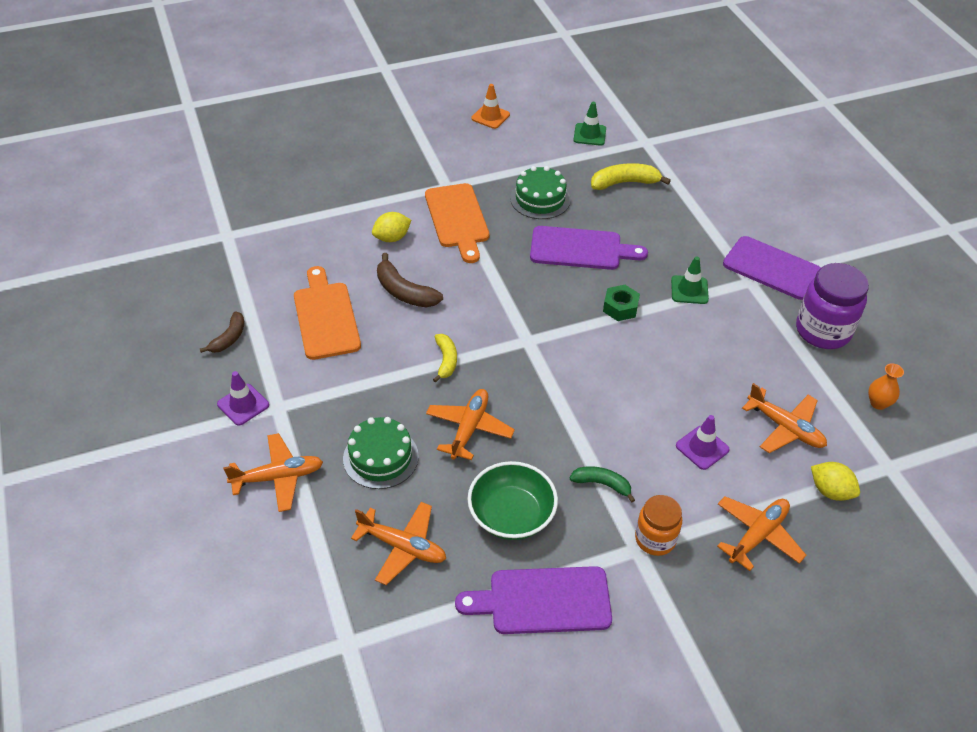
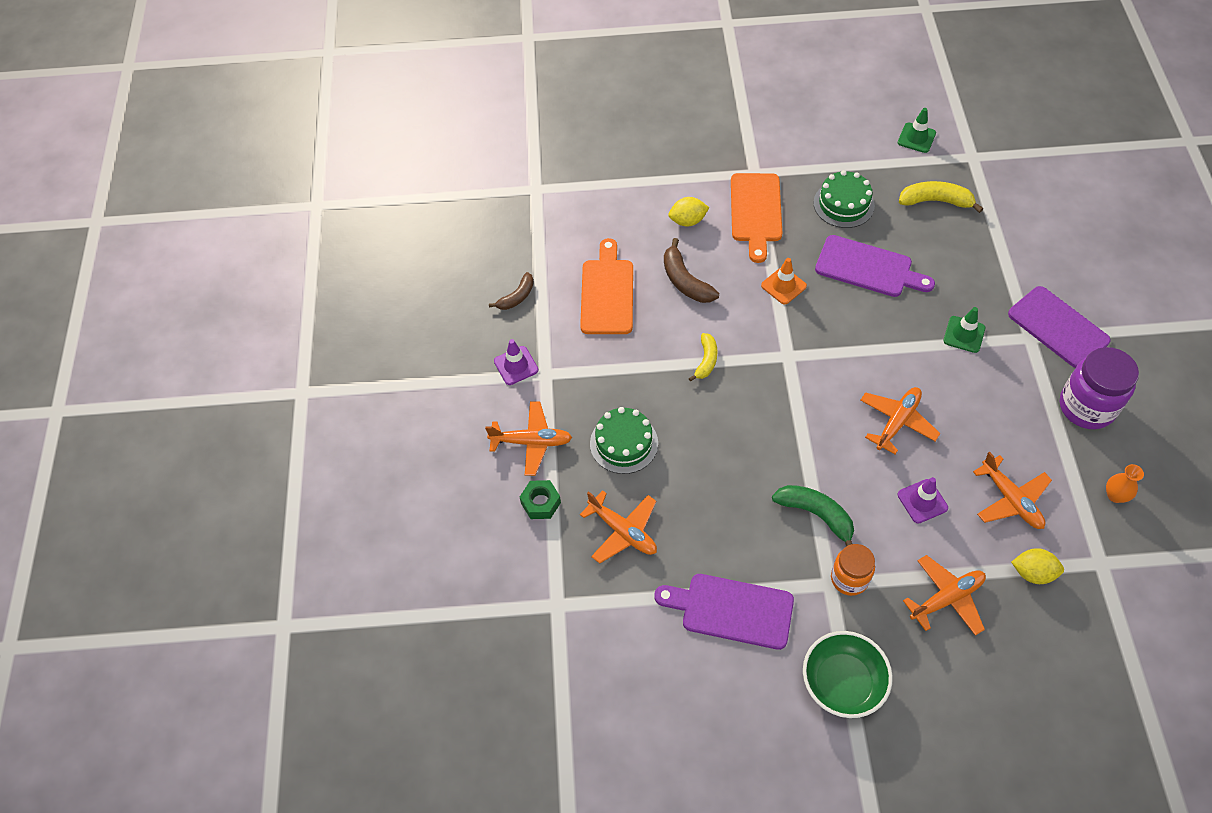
camera: 20 degrees right, 10 degrees up
(469, 428) = (709, 433): orange plane -> orange plane (897, 422)
(490, 116) = (820, 99): orange traffic cone -> orange traffic cone (783, 286)
(511, 515) = (725, 525): green bowl -> green bowl (842, 682)
(602, 484) = (816, 515): green banana -> green banana, size x1.52
(620, 307) = (888, 339): green nut -> green nut (540, 503)
(830, 491) = (1033, 573): yellow lemon -> yellow lemon turned 45 degrees counterclockwise

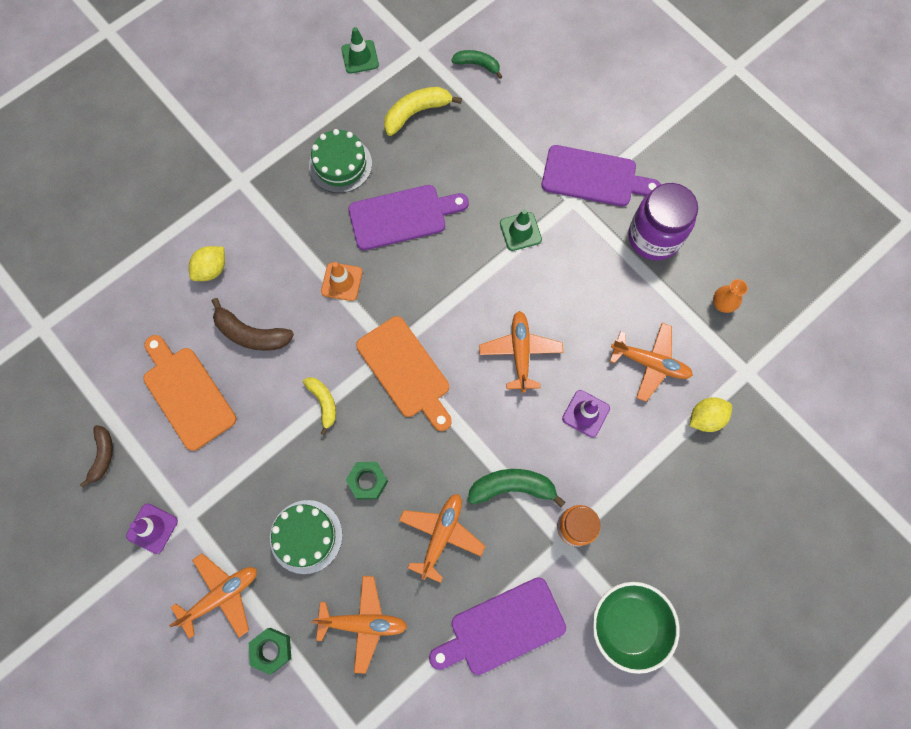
camera: 40 degrees left, 15 degrees up
(700, 436) = (368, 481): none -> green nut
(756, 211) = (268, 220): orange cutting board -> orange cutting board (406, 371)
(946, 598) = (658, 489): orange plane -> orange plane (441, 535)
(1016, 194) = (477, 65): none -> green banana

